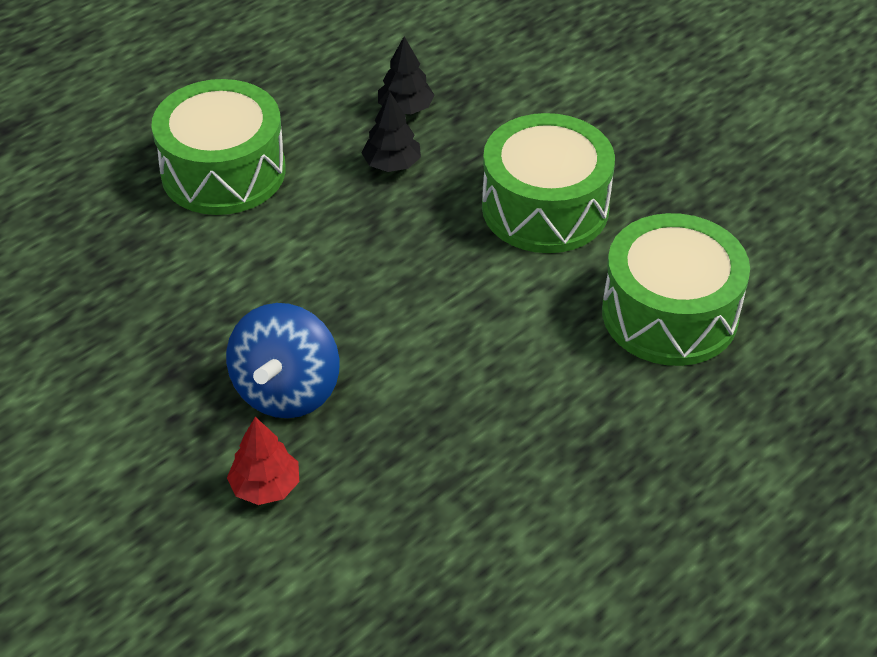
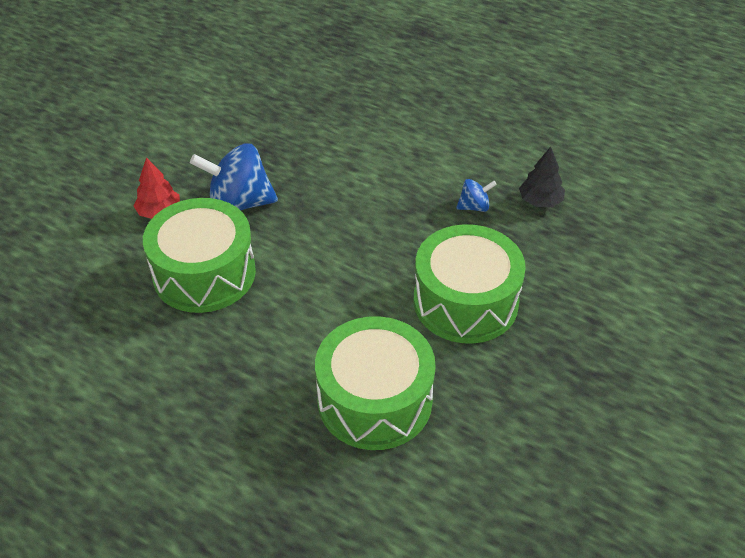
camera: 75 degrees right, 0 degrees up
(223, 171) = (427, 128): green drum -> green drum (204, 273)
(392, 164) = (474, 207): black tree -> blue spinning top

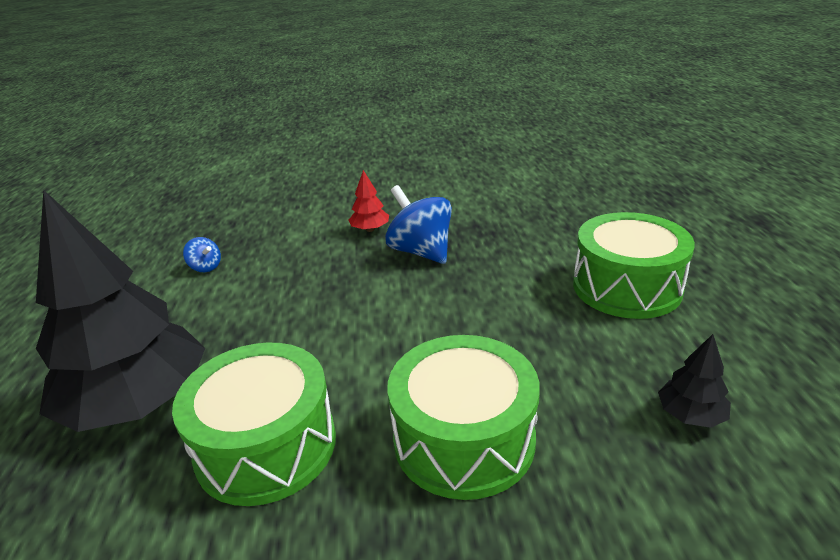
camera: 55 degrees right, 15 degrees down
(204, 273) = (331, 276): green drum -> green drum (626, 287)
(246, 462) = (138, 403): none -> black tree
(474, 207) = (603, 370): blue spinning top -> blue spinning top (205, 267)

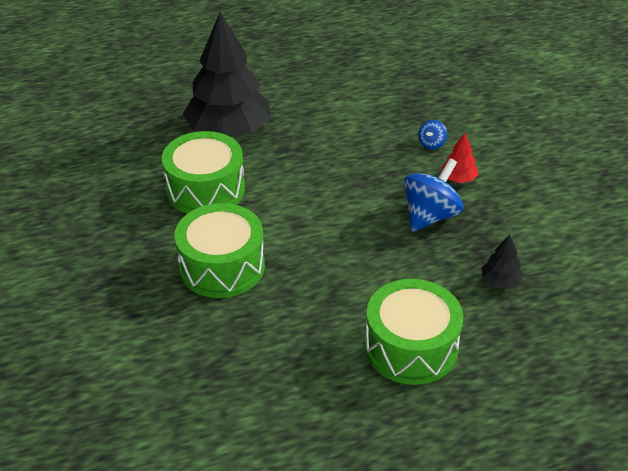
camera: 75 degrees right, 10 degrees up
(205, 267) = (372, 108): blue spinning top -> blue spinning top (431, 144)
(690, 415) = (259, 372): black tree -> black tree (500, 281)

